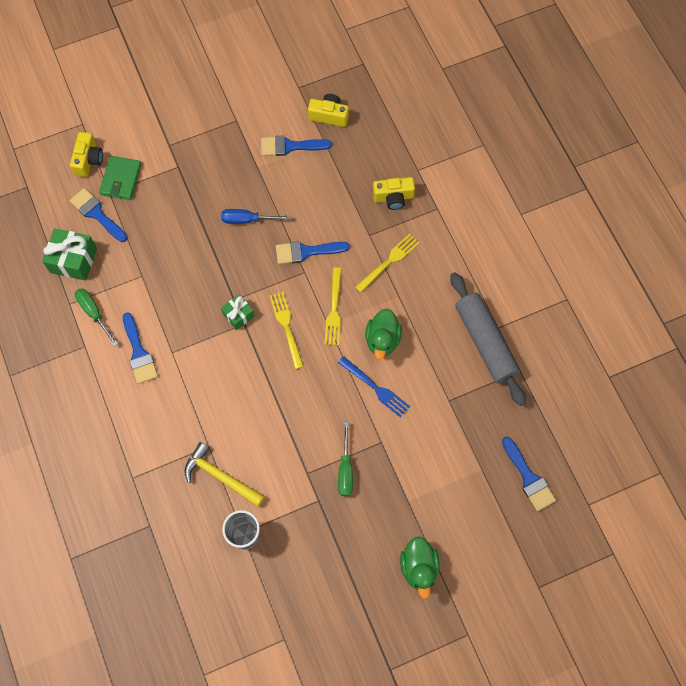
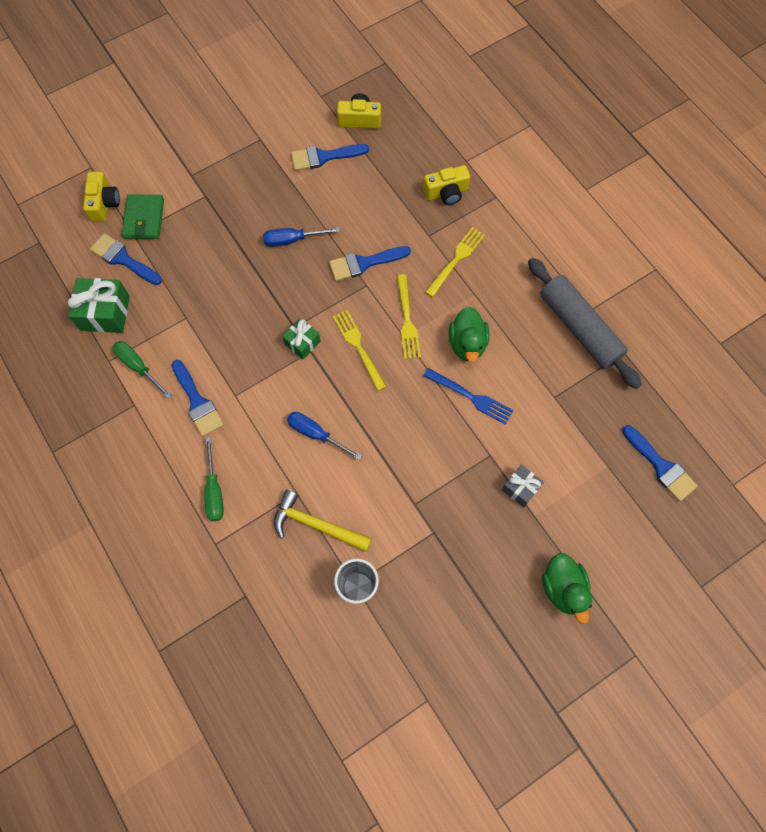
camera: 10 degrees left, 0 degrees up
(235, 398) = (316, 434): none -> blue screwdriver
(345, 469) = (456, 492): green screwdriver -> green screwdriver (214, 491)
(401, 475) = (520, 488): none -> grey gift

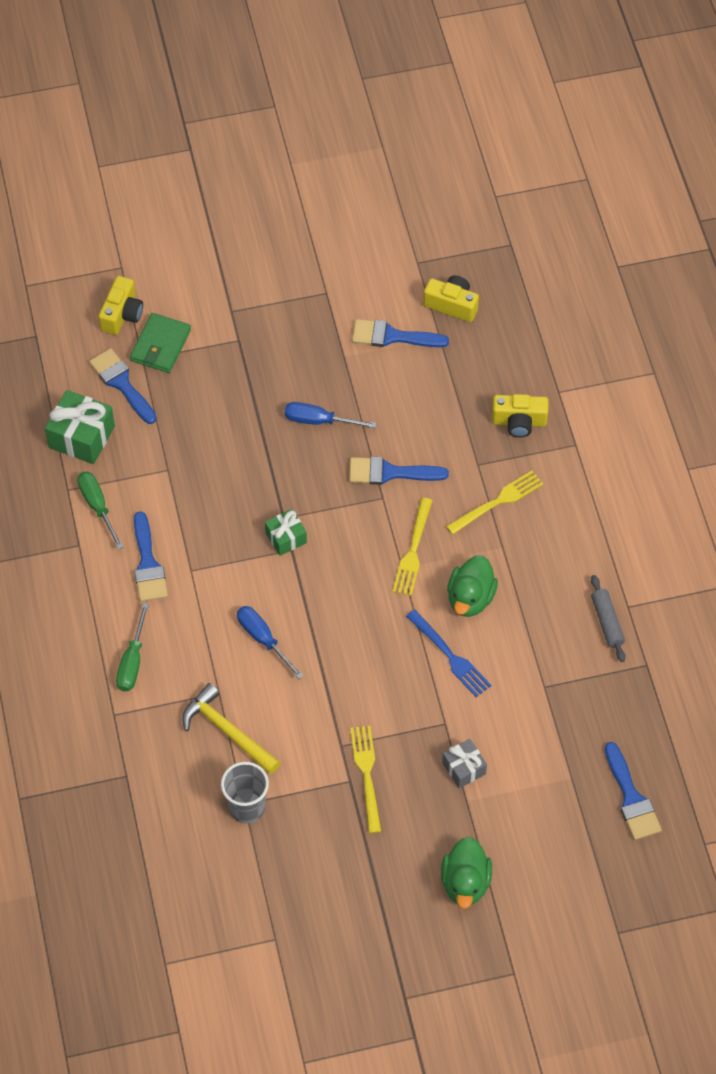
camera: 20 degrees right, 10 degrees down
(358, 347) = (346, 562): yellow fork -> yellow fork (366, 775)
(579, 328) = (607, 622): grey rolling pin -> grey rolling pin, size x0.49

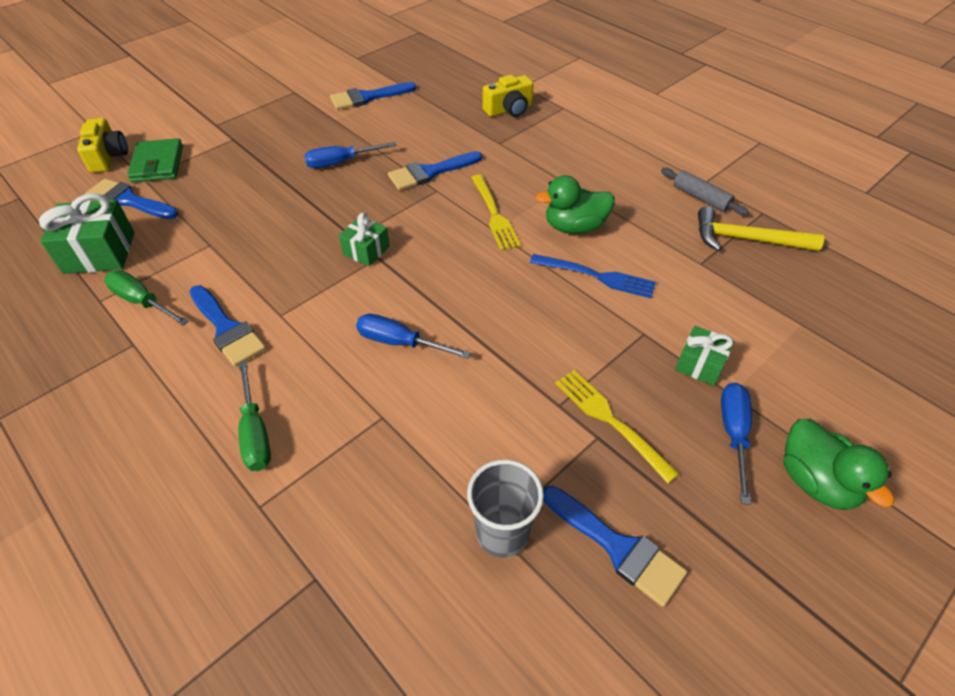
camera: 30 degrees left, 10 degrees down
(227, 731) = (419, 453): yellow hammer -> yellow hammer (746, 239)
(441, 826) = (733, 434): none -> blue screwdriver
(452, 305) = (401, 69): yellow camera -> none
(464, 768) = (700, 364): grey gift -> green gift
(470, 598) = (574, 227): green duck -> green duck turned 90 degrees clockwise
(497, 502) = (536, 158): yellow fork -> none
(631, 798) = (868, 315): blue brush -> blue brush (617, 547)

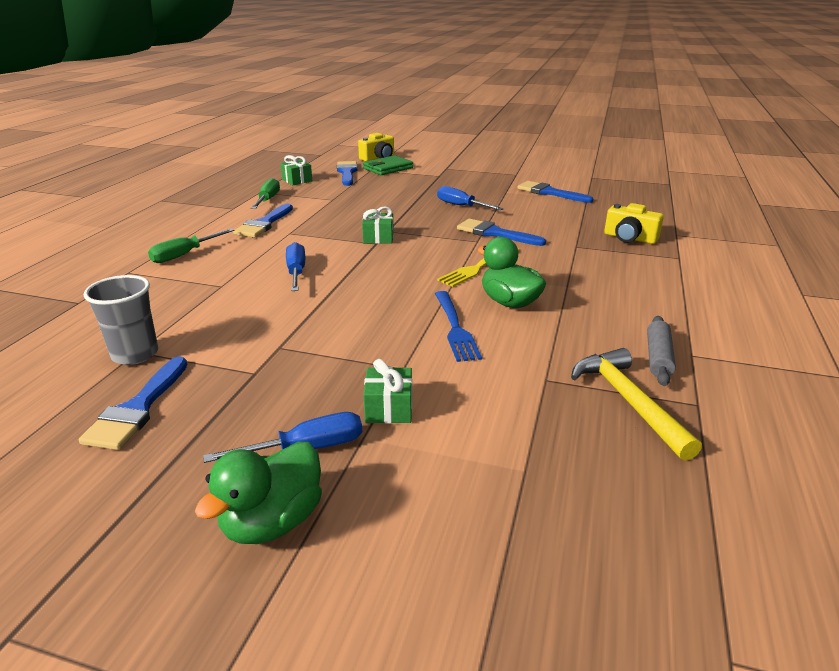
camera: 60 degrees right, 20 degrees down
(100, 252) = (297, 180): green gift -> green gift, size x0.60
(610, 421) = (277, 375): yellow fork -> none

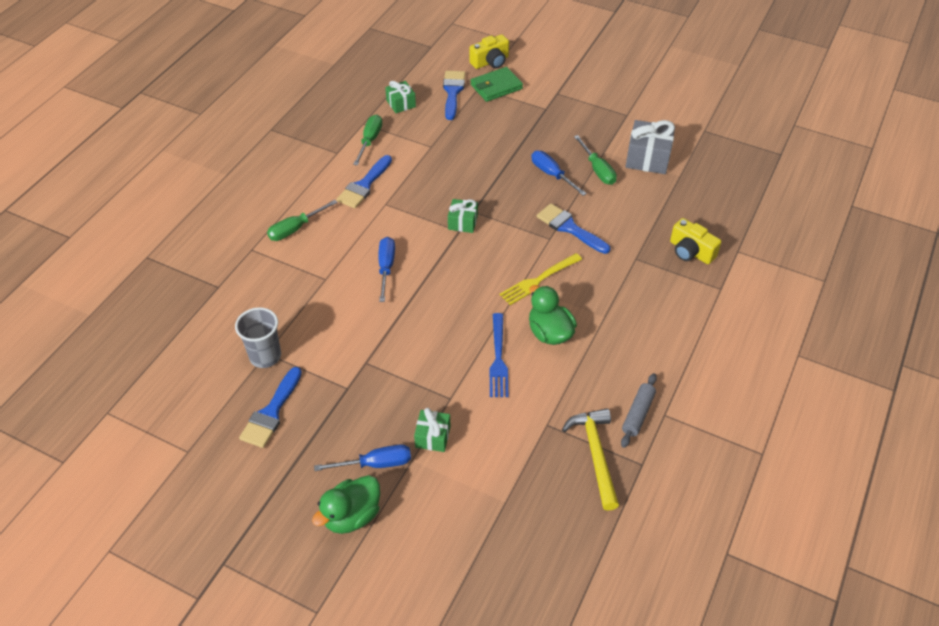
camera: 10 degrees right, 20 degrees up
(505, 201) = (597, 170): none -> green screwdriver
(549, 193) = (648, 158): blue brush -> grey gift

